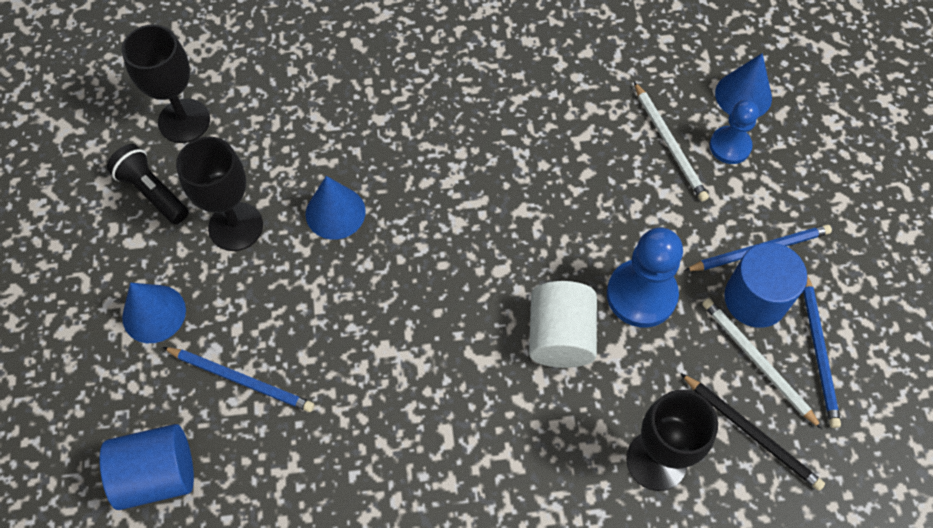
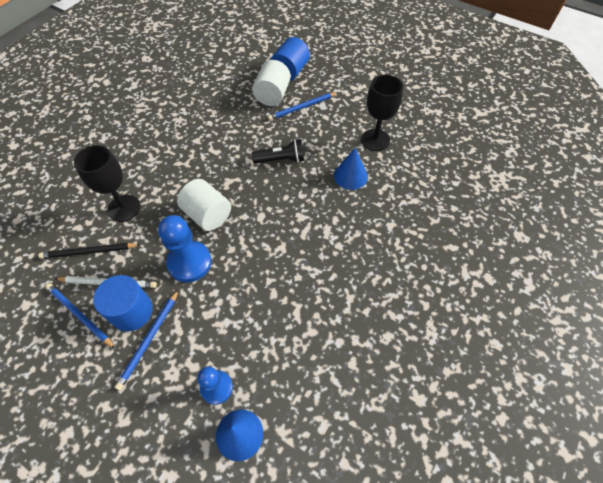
camera: 130 degrees right, 5 degrees down
(152, 192) = (418, 123): black flashlight -> black flashlight (281, 159)
(154, 313) = (356, 98): blue cone -> none
(184, 121) = (452, 152): black goblet -> none
(247, 453) = (272, 95): none -> white cylinder
(669, 144) = (250, 353): white pencil -> none

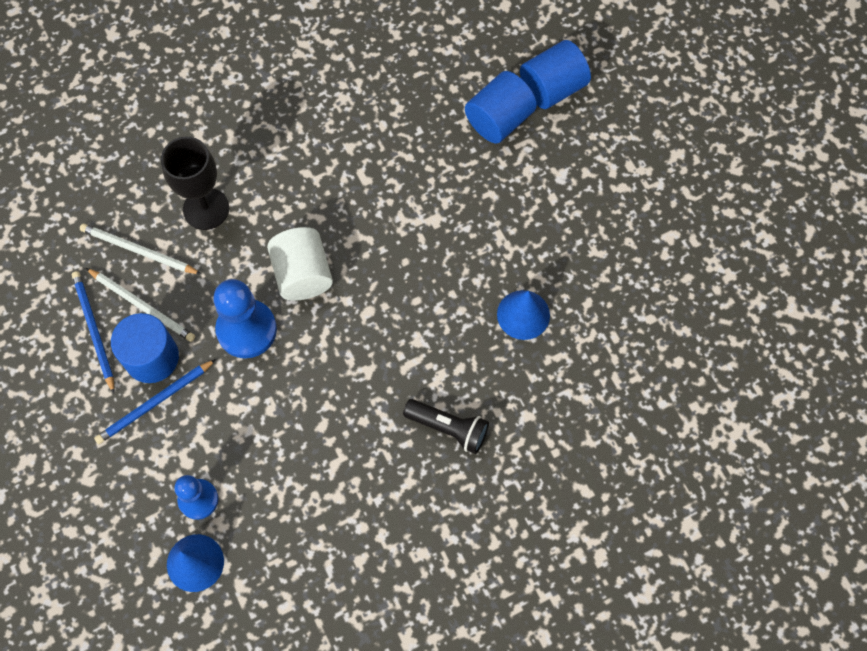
camera: 30 degrees right, 10 degrees up
(89, 252) = (138, 250): black pencil -> white pencil
(272, 95) = (499, 120): white cylinder -> blue cylinder
(281, 159) = (445, 239): black flashlight -> black flashlight (448, 428)
(302, 107) = (529, 164): blue pencil -> none
(375, 140) = (598, 275): black goblet -> none

